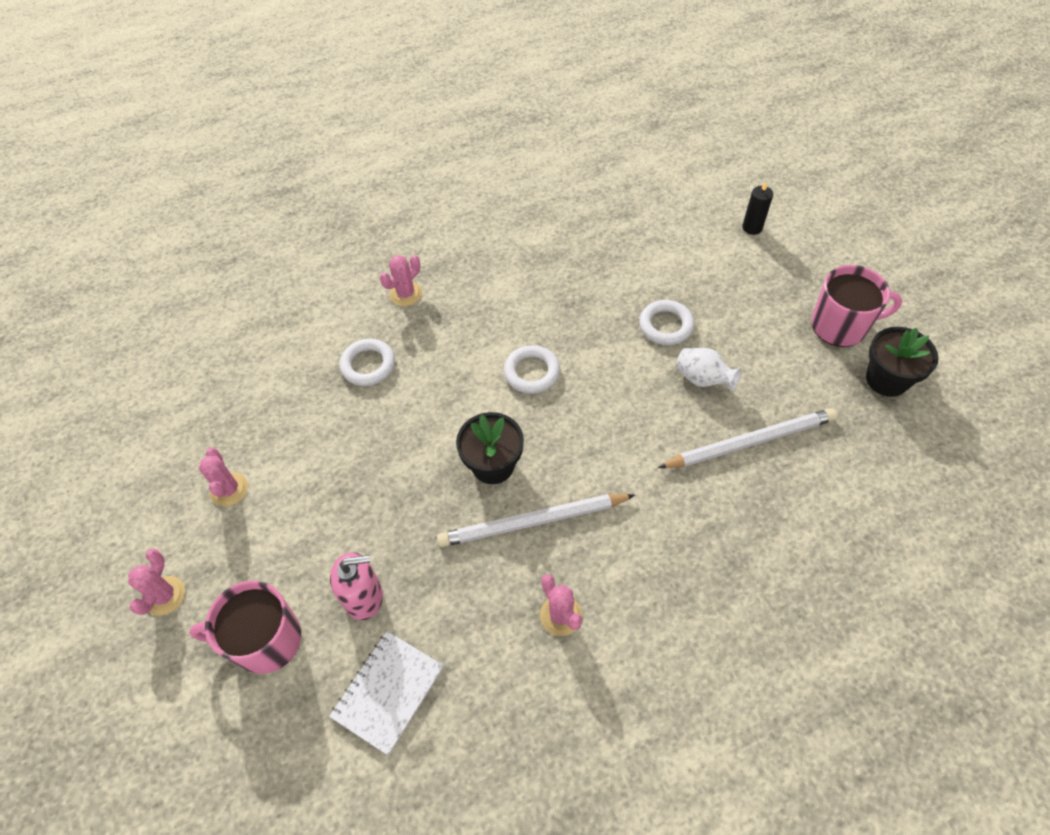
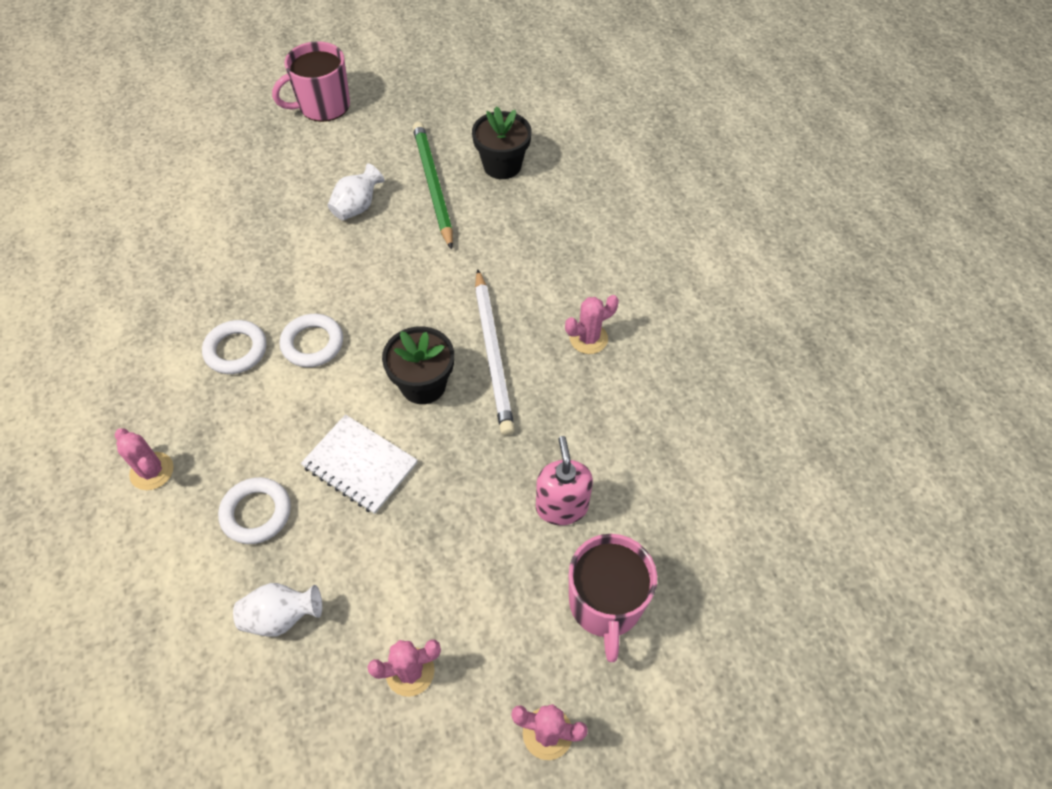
camera: 90 degrees left, 0 degrees up
(283, 398) = (281, 617): none -> white vase
(388, 692) = (659, 481): white notebook -> white notebook (360, 465)
(666, 325) = (284, 226): white ring -> white ring (236, 350)
(750, 441) = (433, 185): white pencil -> green pencil
(752, 227) = (178, 142): black candle -> none
(840, 326) = (323, 106): pink mug -> pink mug turned 120 degrees counterclockwise
(886, 379) = (388, 90): black flower pot -> black flower pot (502, 165)

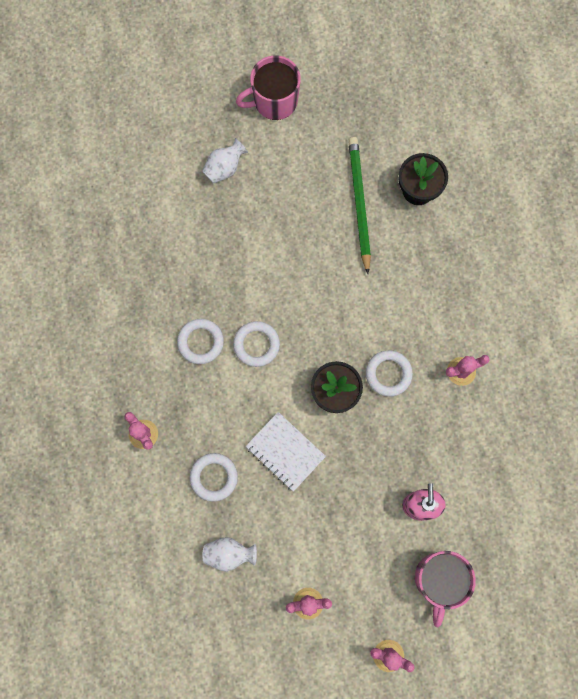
camera: 10 degrees right, 20 degrees up
(357, 207) = (297, 218): white vase -> white vase (224, 168)
(493, 354) = (388, 374): white pencil -> white ring

